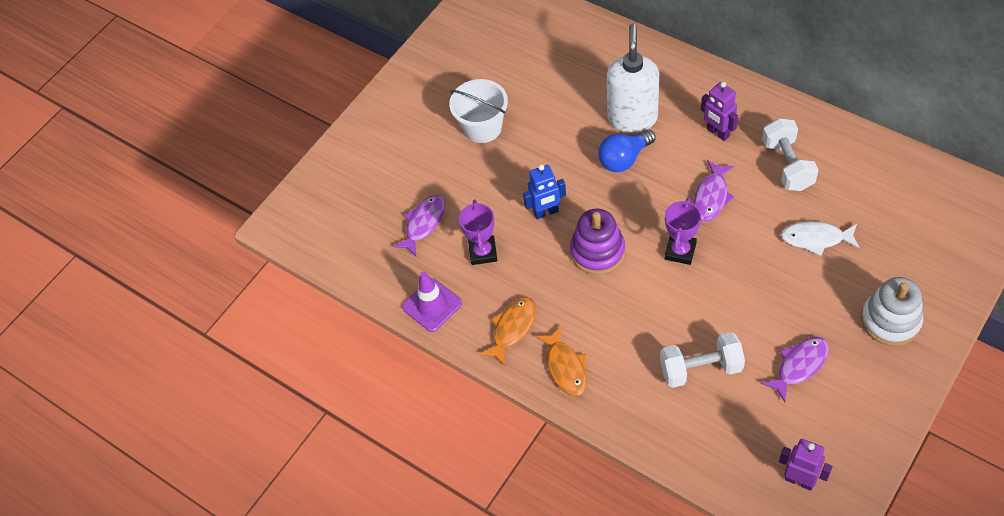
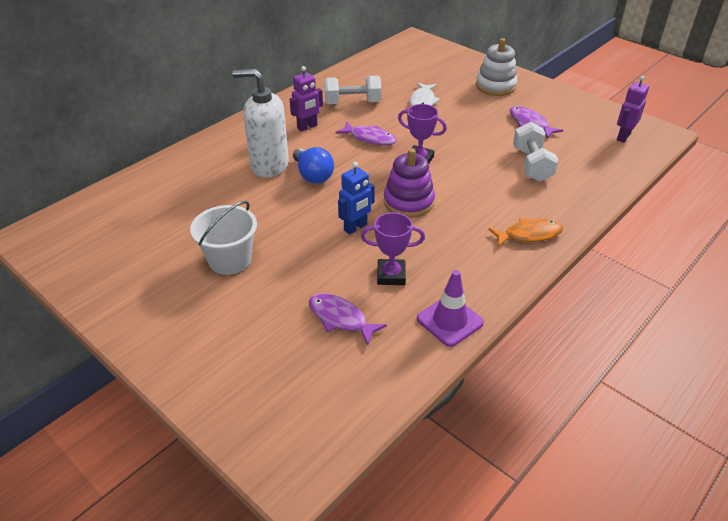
camera: 90 degrees left, 15 degrees down
(512, 328) = (485, 263): orange fish -> none
(546, 212) = (355, 227): blue robot -> blue robot turned 60 degrees clockwise

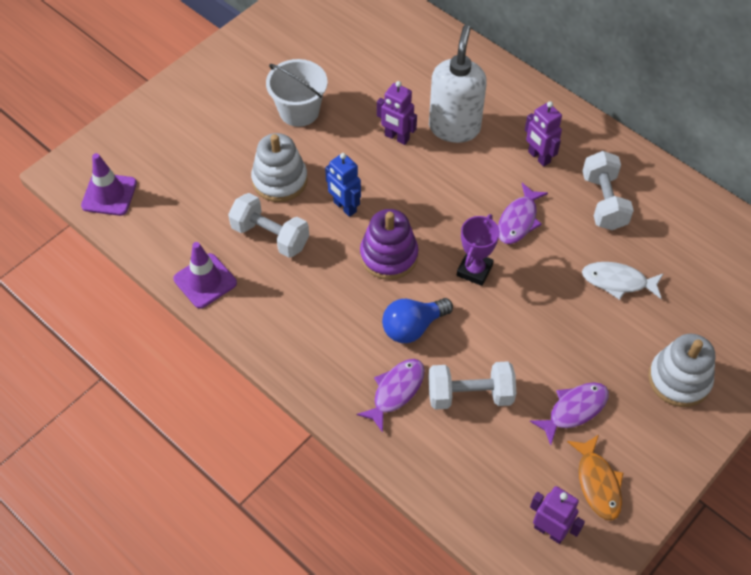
camera: 90 degrees right, 15 degrees up
(276, 197) = (396, 137): none -> purple robot
(313, 175) = (437, 167): blue light bulb -> blue light bulb (413, 327)
(321, 271) = (280, 180): none -> white stacking toy
(333, 419) = (109, 194): none -> purple traffic cone
(340, 318) = (216, 197): purple fish -> purple fish (396, 391)
(391, 275) = (270, 236): purple trophy -> white dumbbell
(529, 235) = (329, 369): orange fish -> orange fish (597, 483)

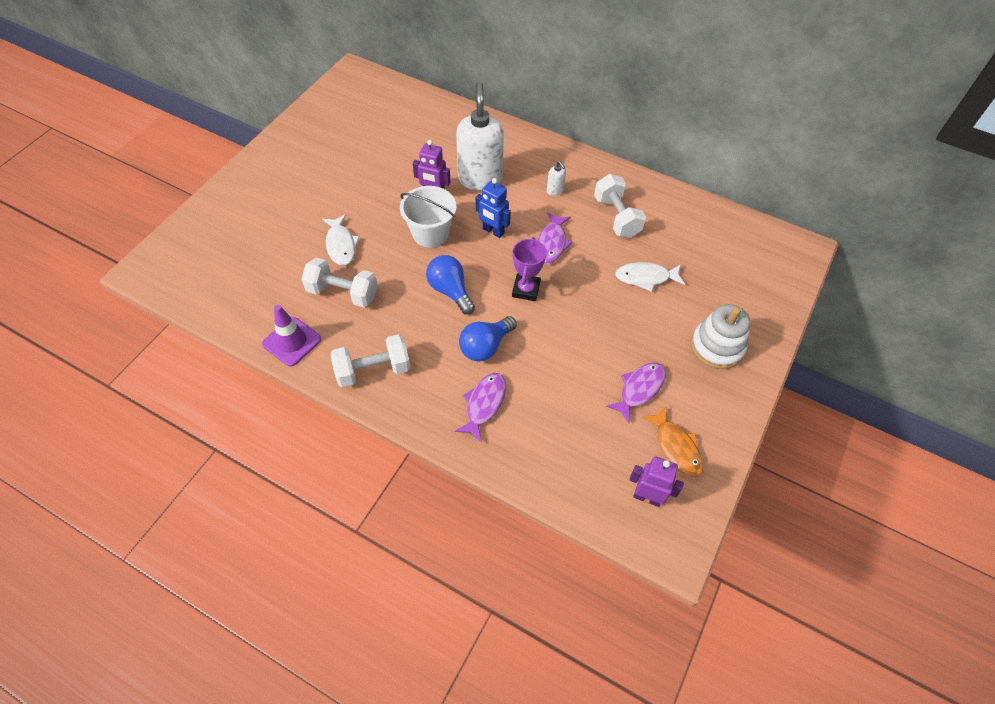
camera: 15 degrees left, 0 degrees up
(109, 194) = (188, 283): purple traffic cone -> none
(280, 180) = (341, 245): white stacking toy -> white fish
(299, 111) = (345, 186): white bucket -> white bucket (430, 233)
(344, 207) = (402, 257): blue robot -> blue robot (493, 231)
(389, 256) = (450, 291): purple stacking toy -> blue light bulb
(470, 395) = (549, 394): white dumbbell -> white dumbbell (373, 370)
(538, 157) = (555, 191): purple robot -> white soap dispenser

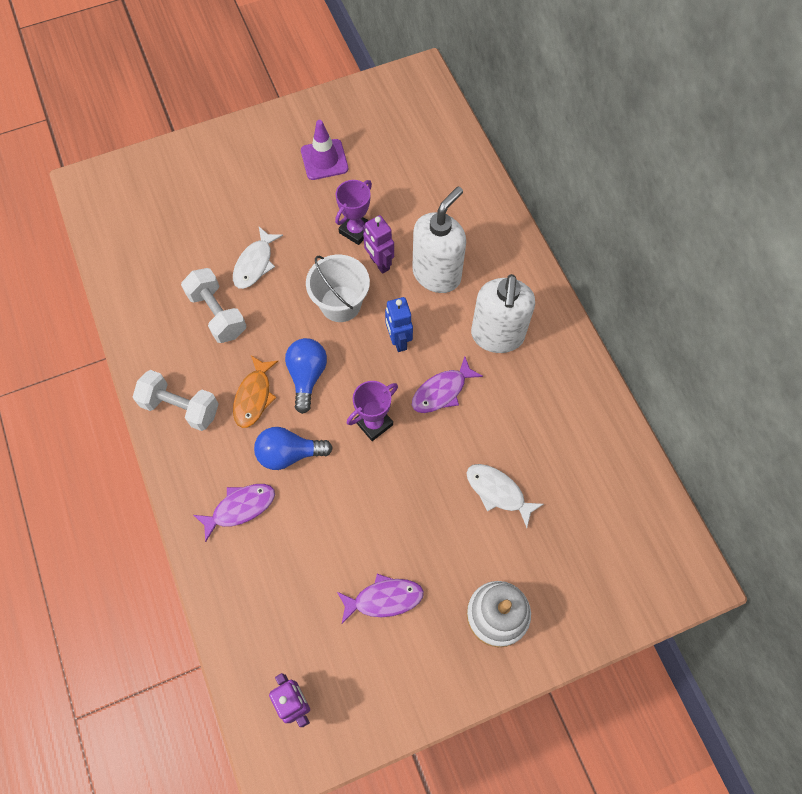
camera: 40 degrees right, 10 degrees up
(292, 341) = (141, 333): purple traffic cone -> purple traffic cone (324, 160)
(397, 184) = (356, 230): none -> purple trophy
(555, 191) = (497, 336): white soap dispenser -> white soap dispenser, size x2.45
(616, 217) = (531, 406): white dumbbell -> none
(676, 447) = (364, 678): orange fish -> orange fish (254, 396)

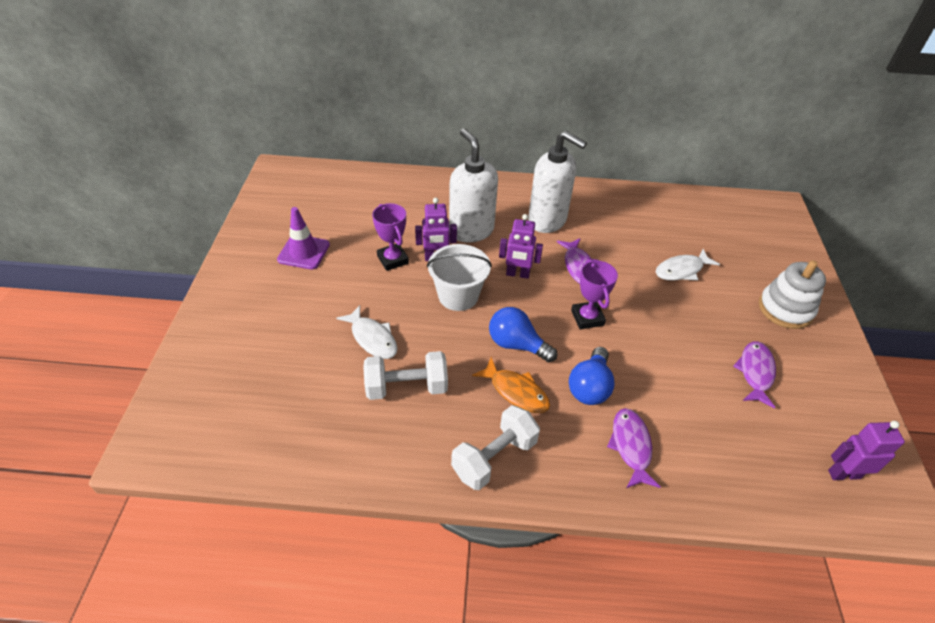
camera: 65 degrees left, 20 degrees down
(398, 340) = (517, 274): blue robot -> purple robot

